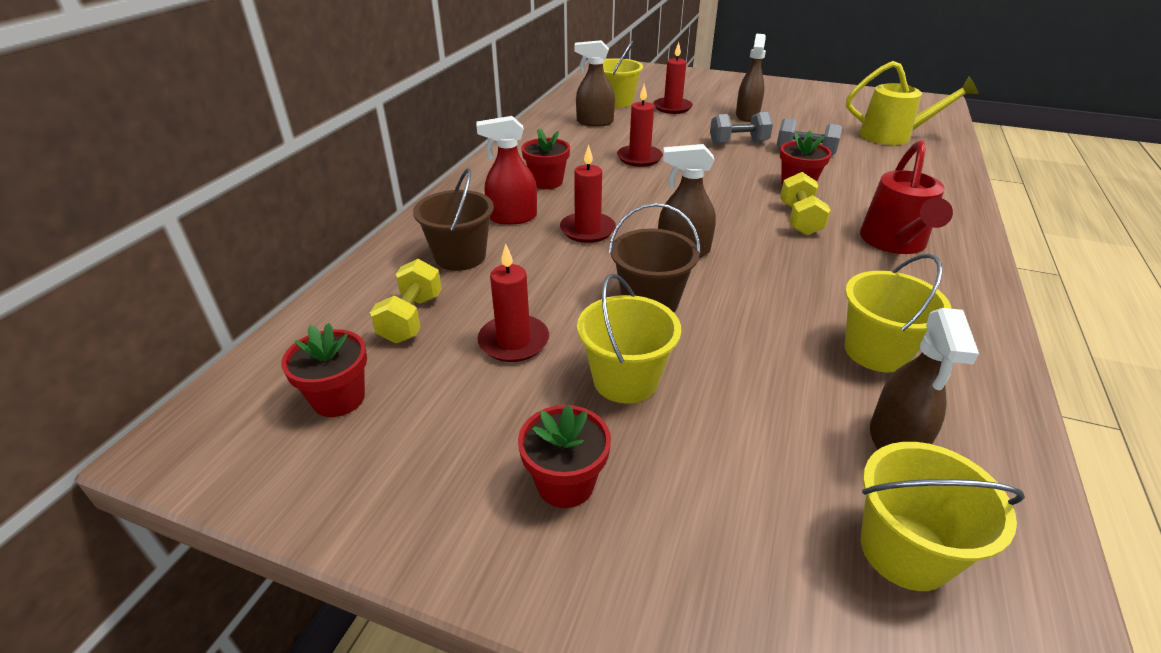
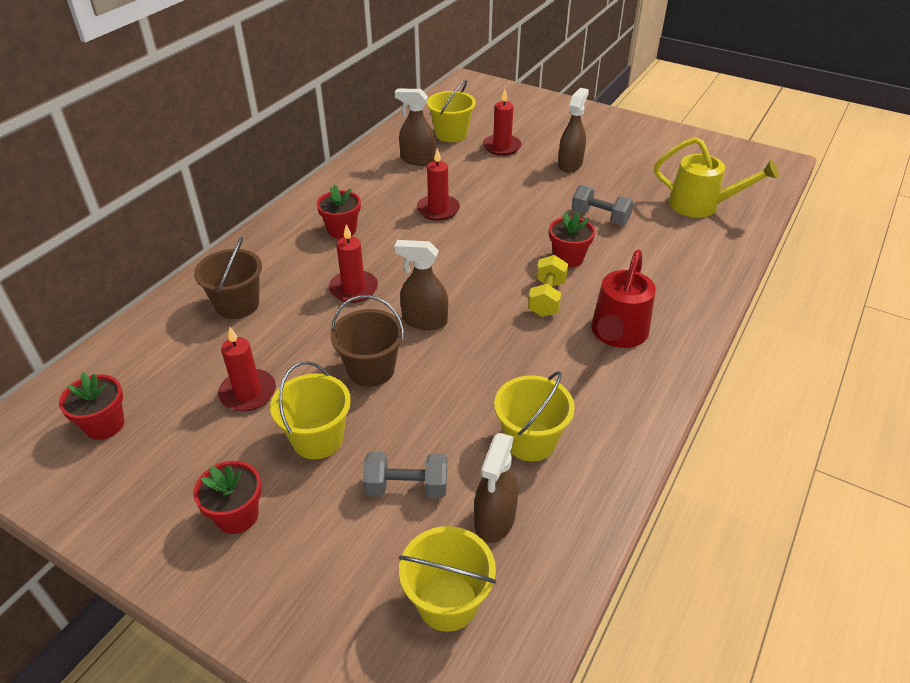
camera: 10 degrees right, 5 degrees up
(411, 318) = (179, 361): yellow dumbbell -> none
(512, 217) = (296, 267): red spray bottle -> none
(738, 142) = (542, 199): grey dumbbell -> grey dumbbell (406, 487)

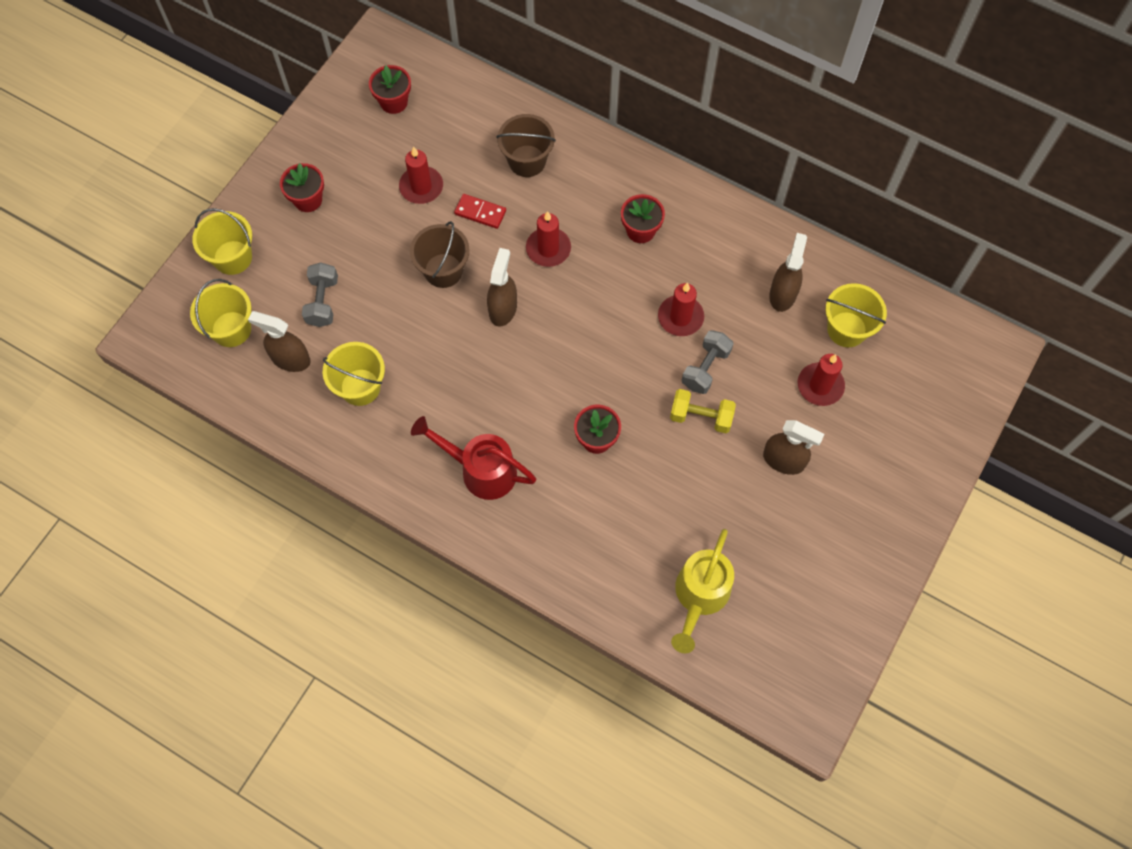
camera: 90 degrees right, 25 degrees up
(297, 340) = (480, 212): none -> red domino
(317, 439) = (372, 240): yellow bucket -> yellow bucket (232, 257)
(546, 298) = (533, 413): yellow dumbbell -> yellow dumbbell (701, 417)
(600, 217) = (672, 480): grey dumbbell -> grey dumbbell (705, 368)

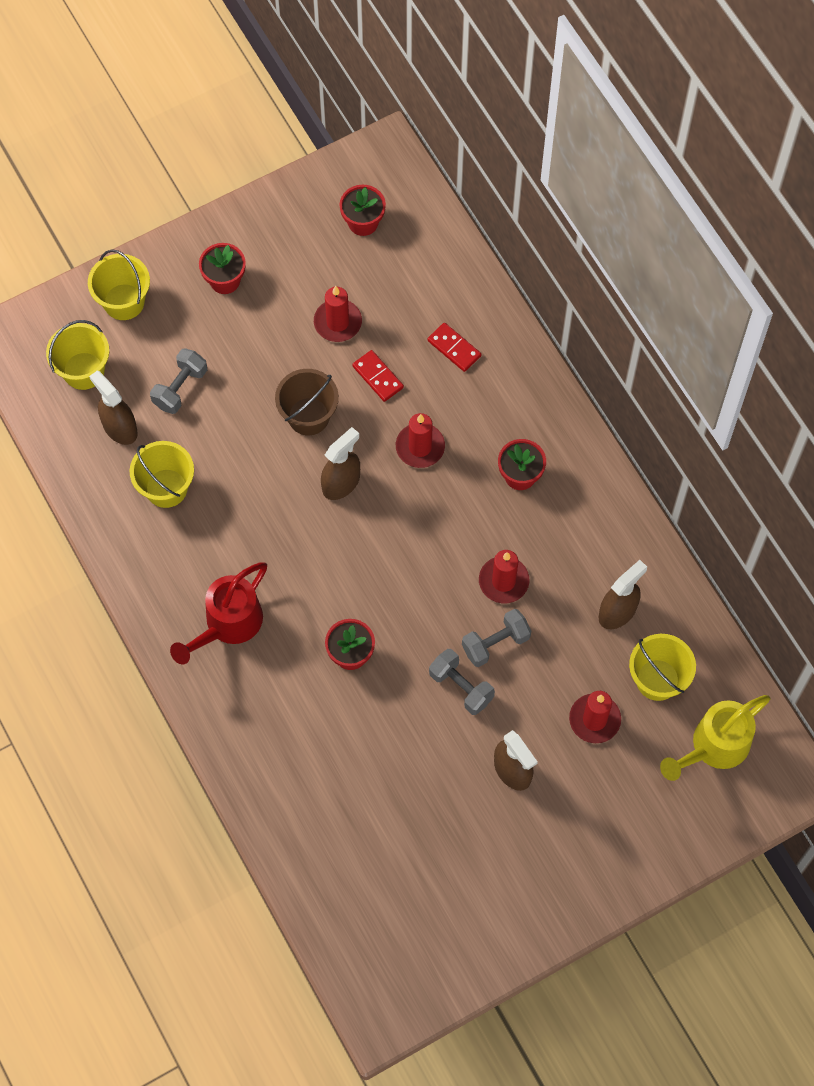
camera: 30 degrees right, 0 degrees up
(480, 470) = (227, 625): red watering can -> red watering can turned 105 degrees counterclockwise
(527, 161) = (454, 348): brown bucket -> red domino
(699, 596) = (352, 850): yellow watering can -> yellow watering can (713, 747)
(701, 417) = (461, 687): yellow dumbbell -> grey dumbbell

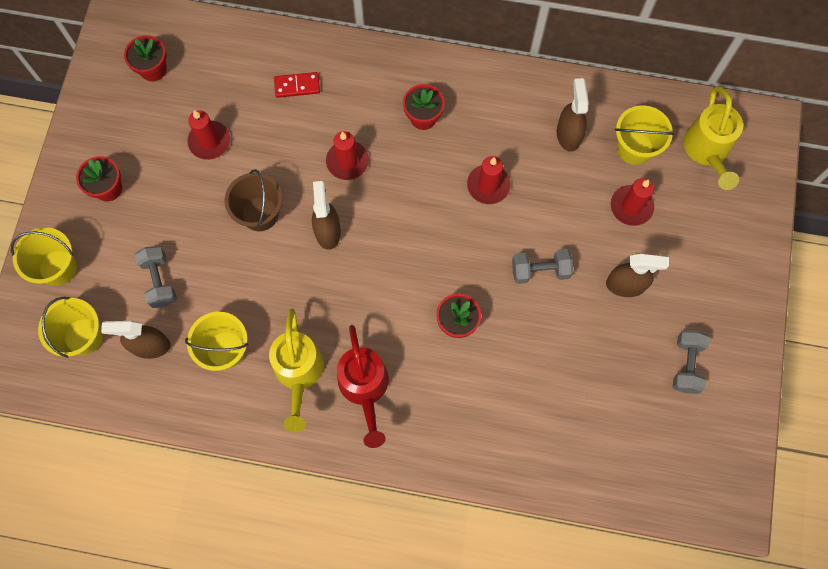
camera: 50 degrees left, 5 degrees up
(195, 562) = (299, 373): none -> yellow watering can
(377, 377) = (273, 148): red domino -> none
(495, 643) = (527, 225): grey dumbbell -> grey dumbbell (686, 365)

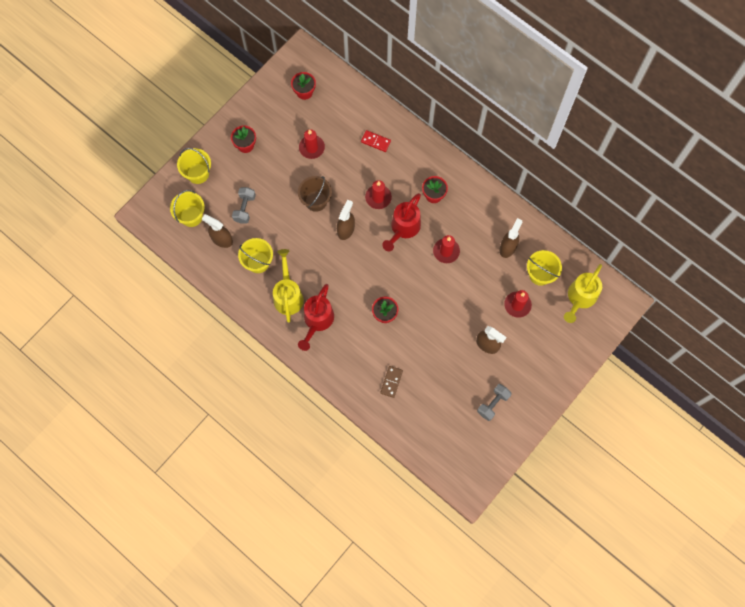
camera: 30 degrees right, 0 degrees up
(299, 373) = (288, 295): yellow watering can -> yellow watering can turned 150 degrees clockwise
(409, 186) = (403, 229): none -> red watering can
(526, 416) = (391, 382): none -> brown domino
(540, 271) = (446, 312): grey dumbbell -> none

